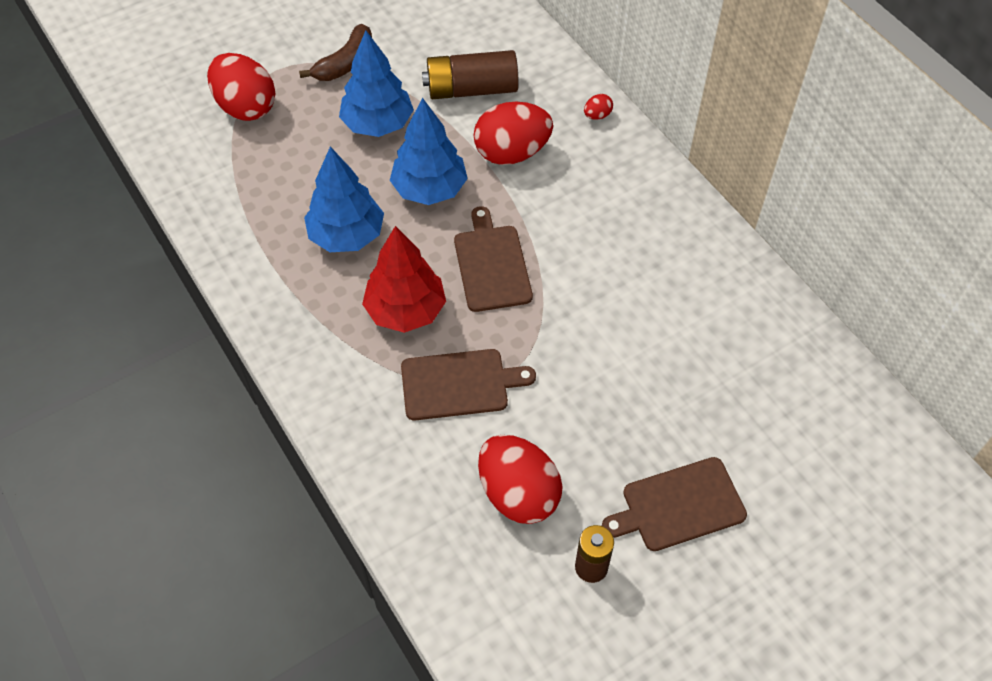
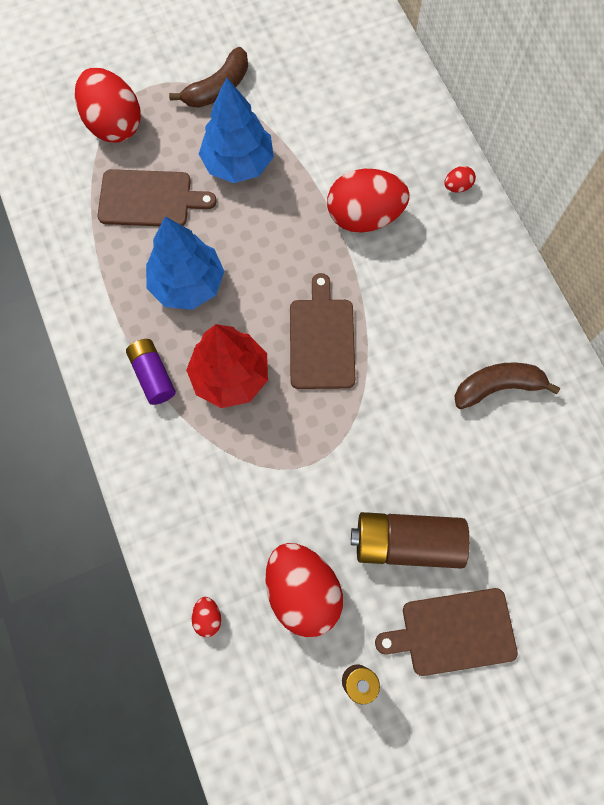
camera: 10 degrees right, 15 degrees up
(326, 321) = (153, 375): none -> purple battery
(425, 534) = (208, 617): none -> red egg
(429, 189) = (276, 245): blue tree -> none
(459, 384) = (267, 465): brown cutting board -> brown cutting board (149, 199)
(471, 89) = (337, 137): brown battery -> brown battery (407, 542)
(674, 281) = (497, 387): none -> brown banana

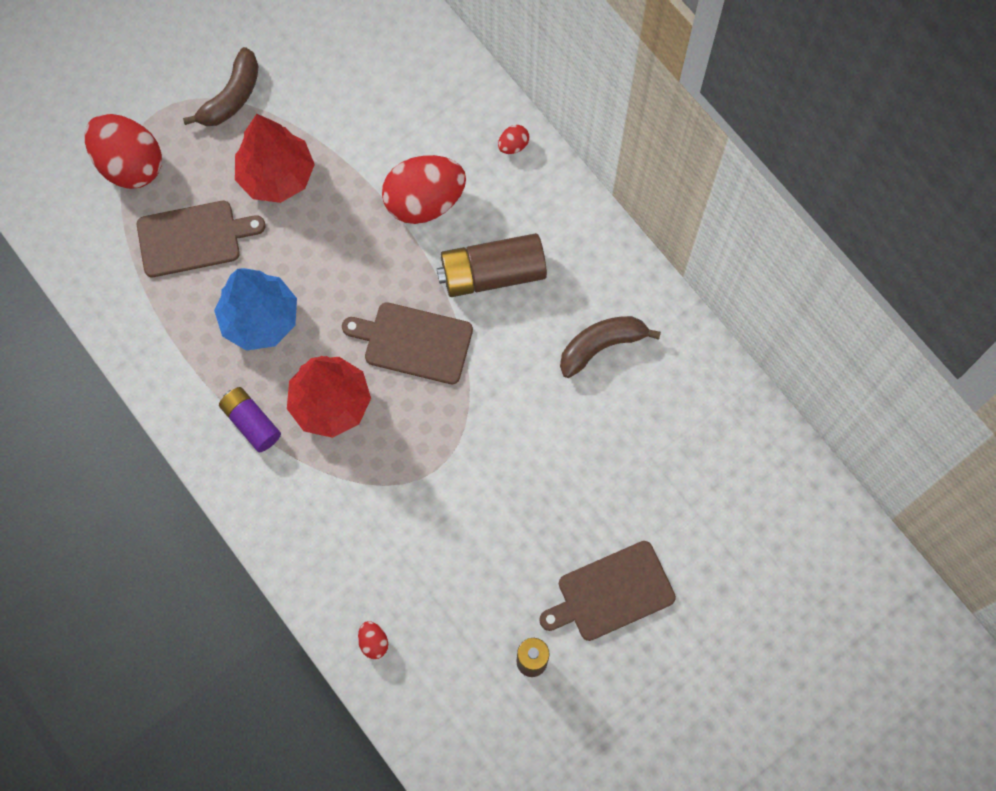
camera: 15 degrees left, 0 degrees up
(238, 163) = (277, 176): blue tree -> red tree
(302, 591) = (458, 594): red egg -> none
(322, 339) = (414, 342): brown cutting board -> brown cutting board turned 60 degrees counterclockwise
(407, 542) = (547, 521): brown battery -> brown battery (492, 273)

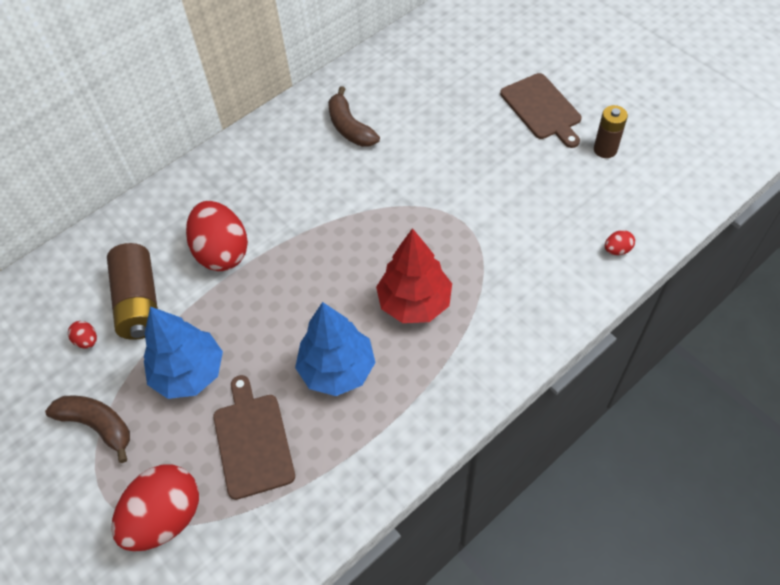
camera: 90 degrees left, 15 degrees down
(251, 423) = (439, 364): purple battery -> none
(277, 176) = (189, 373): red tree -> blue tree
(414, 342) = (353, 247): brown cutting board -> none
(492, 273) = (290, 199): brown battery -> brown battery (139, 302)
(513, 145) = (173, 195): red egg -> red egg (87, 341)

